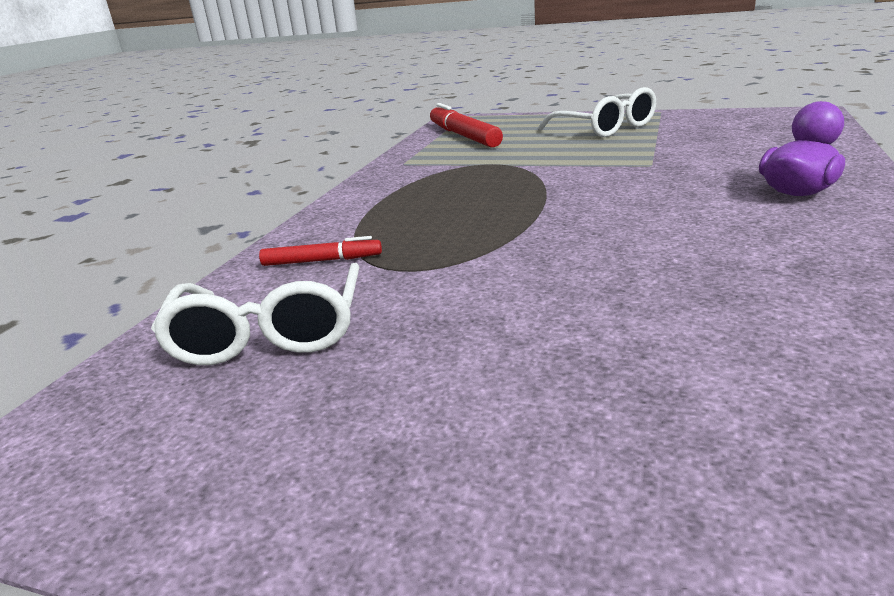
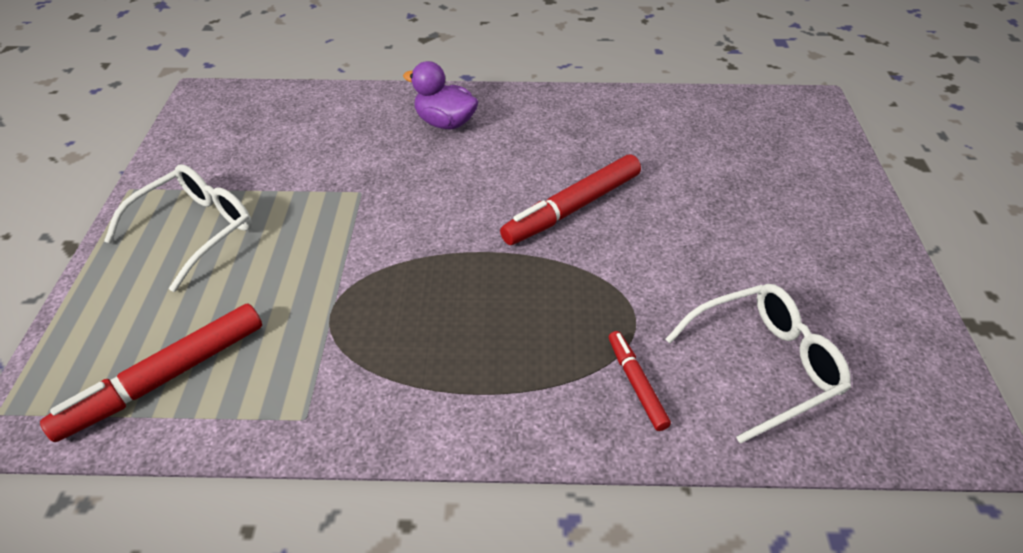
camera: 110 degrees left, 20 degrees up
(605, 251) = (572, 208): none -> red marker

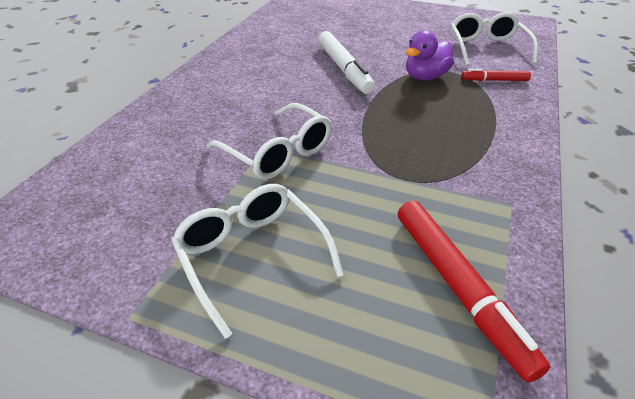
camera: 70 degrees left, 5 degrees down
(352, 202) = (277, 152): none -> white glasses
(445, 123) = (209, 96): purple duck -> purple duck (425, 77)
(572, 208) = (344, 69): red marker -> white marker

